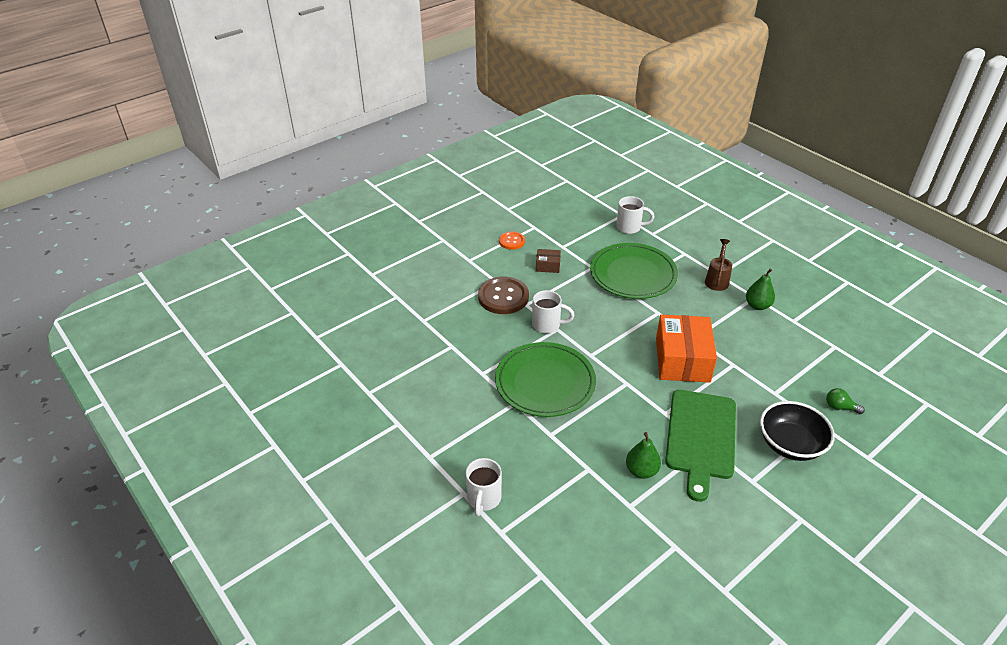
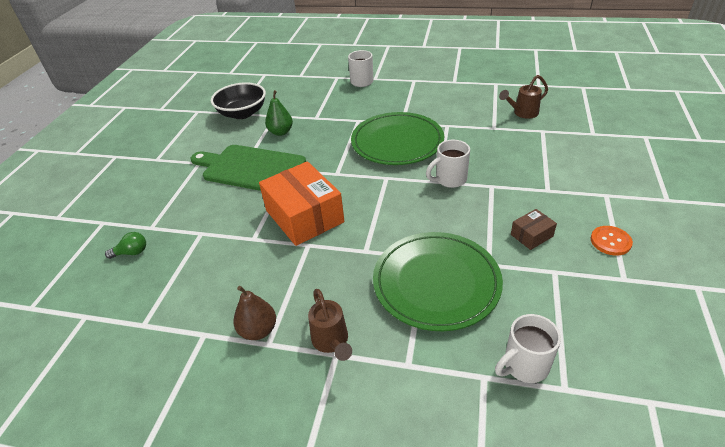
camera: 145 degrees right, 0 degrees up
(408, 344) = (522, 113): none -> brown watering can
(503, 297) = (519, 180): brown button -> none
(701, 437) = (251, 168): green cutting board -> green cutting board turned 45 degrees counterclockwise
(757, 305) = (258, 330): green pear -> brown pear
(790, 444) = (175, 199): black bowl -> black bowl (242, 113)

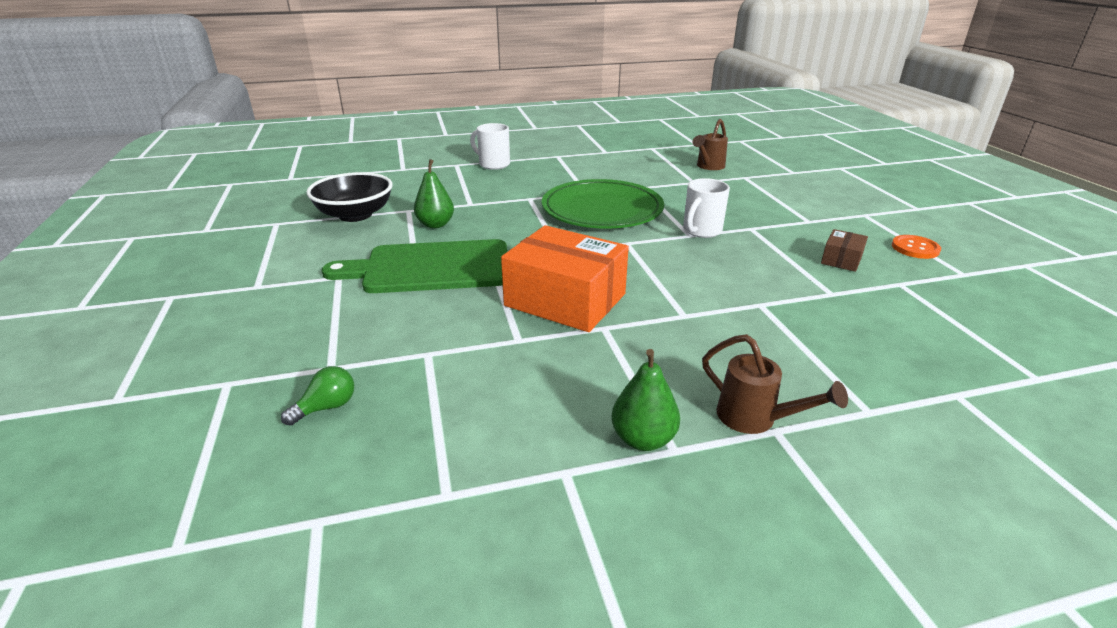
camera: 30 degrees left, 10 degrees down
(258, 330) = (643, 439): brown pear -> green pear
(436, 283) = (801, 324): green plate -> none
(524, 365) = (978, 371): white mug -> none

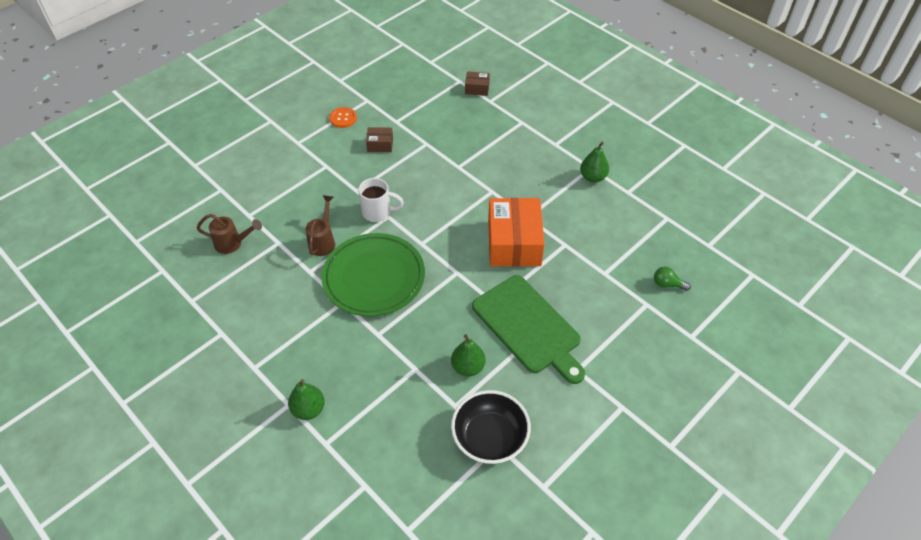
camera: 120 degrees left, 20 degrees up
(493, 164) = (308, 409): white mug -> green pear
(756, 419) = (553, 150): brown watering can -> brown watering can (323, 241)
(1007, 392) = (477, 88): none -> brown box

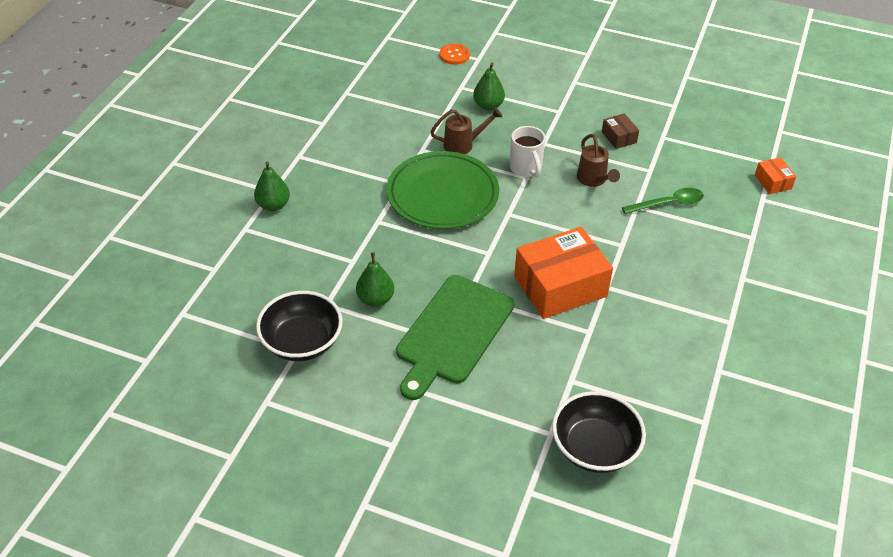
camera: 65 degrees right, 5 degrees down
(233, 243) = (422, 91): brown watering can -> brown watering can (594, 180)
(343, 118) = (633, 98): orange button -> orange button (454, 55)
(466, 149) = (668, 204): none -> green spoon
(477, 88) = (773, 182): brown box -> orange box
(593, 177) = (715, 328): green pear -> green pear (488, 106)
(667, 284) = (594, 448): green light bulb -> black bowl

